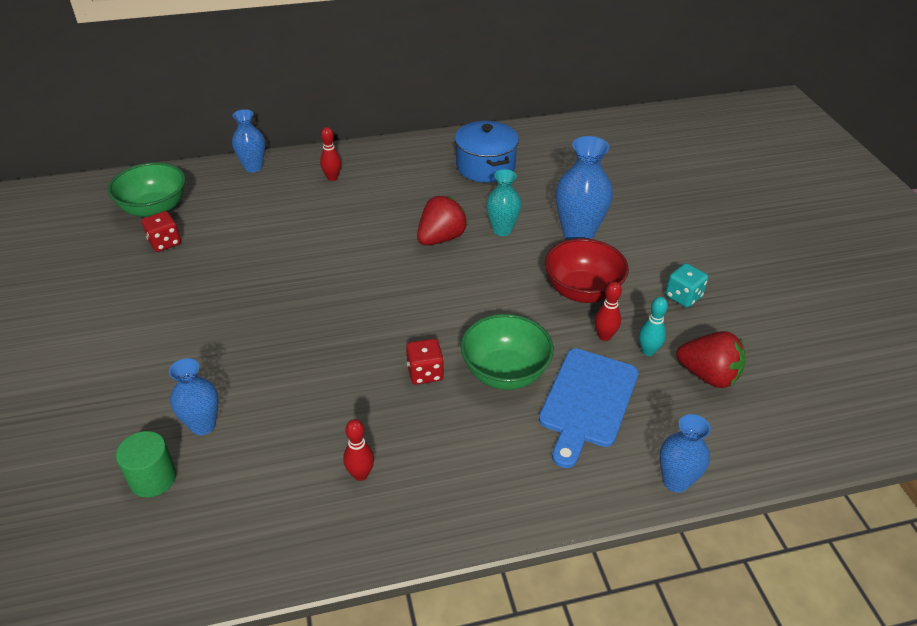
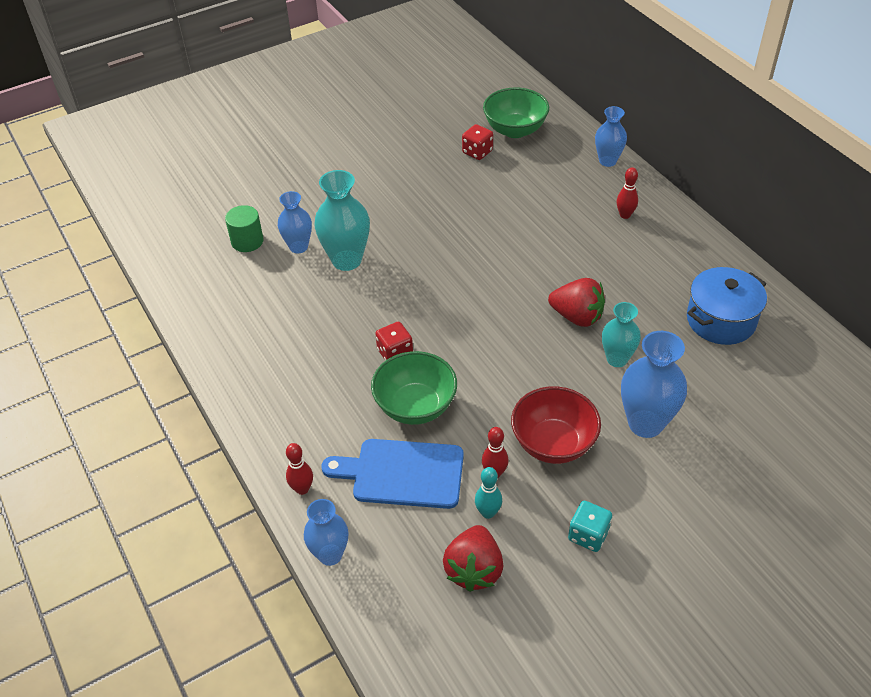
camera: 75 degrees right, 5 degrees up
(258, 384) = (346, 260): none -> turquoise vase
(360, 474) = (279, 344): red bowling pin -> red bowling pin (302, 489)

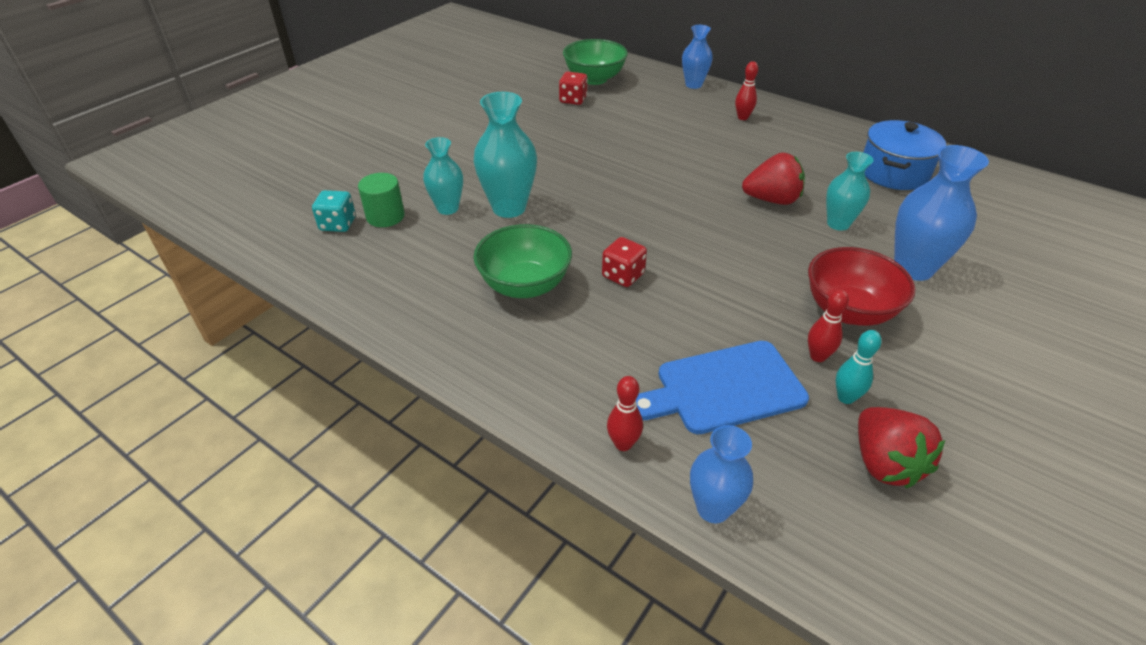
camera: 25 degrees left, 5 degrees down
(298, 247) = (448, 208): blue vase -> turquoise vase
(415, 406) = (684, 318): green bowl -> green bowl (525, 285)
(588, 535) = (960, 385): turquoise dice -> turquoise dice (338, 224)

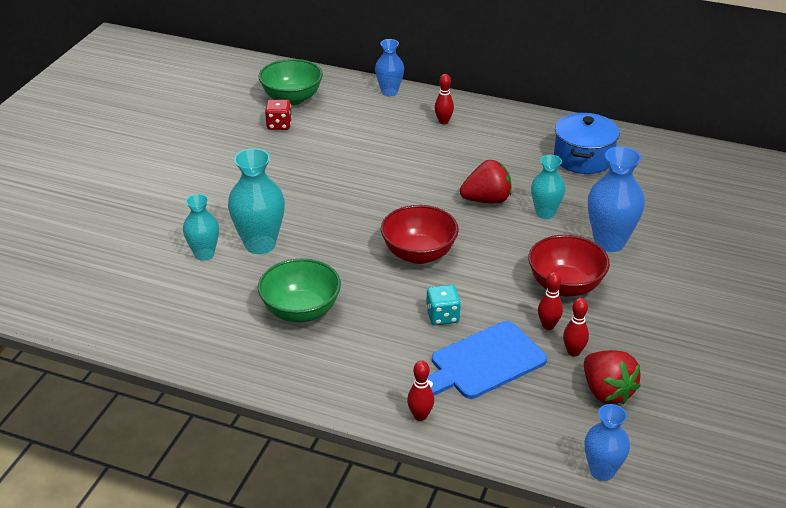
camera: 15 degrees left, 5 degrees down
(338, 224) = (108, 286): turquoise dice -> turquoise dice (442, 316)
(385, 216) = (150, 271): green cylinder -> none
(623, 275) = (380, 288): red dice -> none
(678, 245) = (419, 254): none -> red bowl
(713, 508) = (495, 445): blue vase -> blue vase (602, 471)
(845, 397) = (573, 352): turquoise bowling pin -> red bowling pin

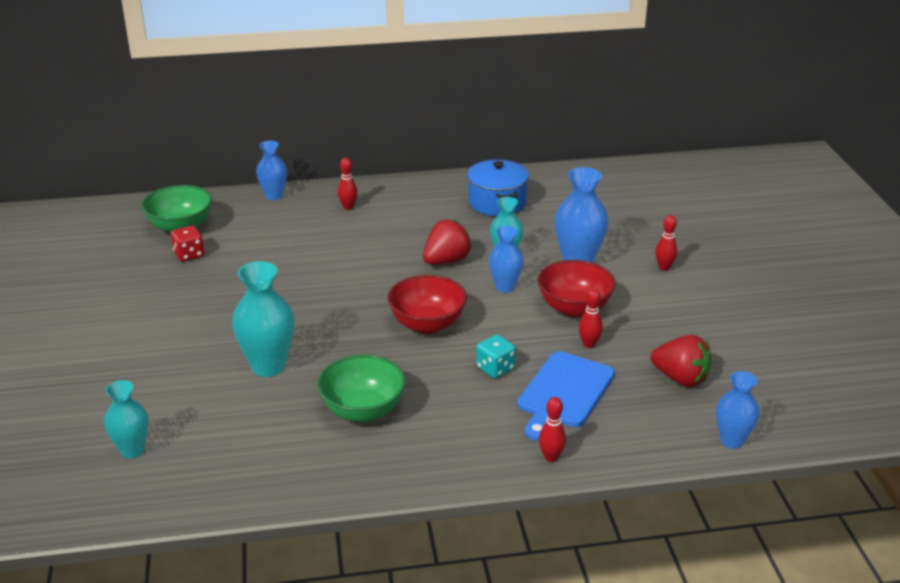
camera: 30 degrees left, 5 degrees down
(204, 254) = (218, 394): turquoise vase -> turquoise vase (132, 450)
(518, 243) = (505, 287): none -> blue vase
(573, 352) = (627, 357): red bowling pin -> red bowling pin (664, 267)

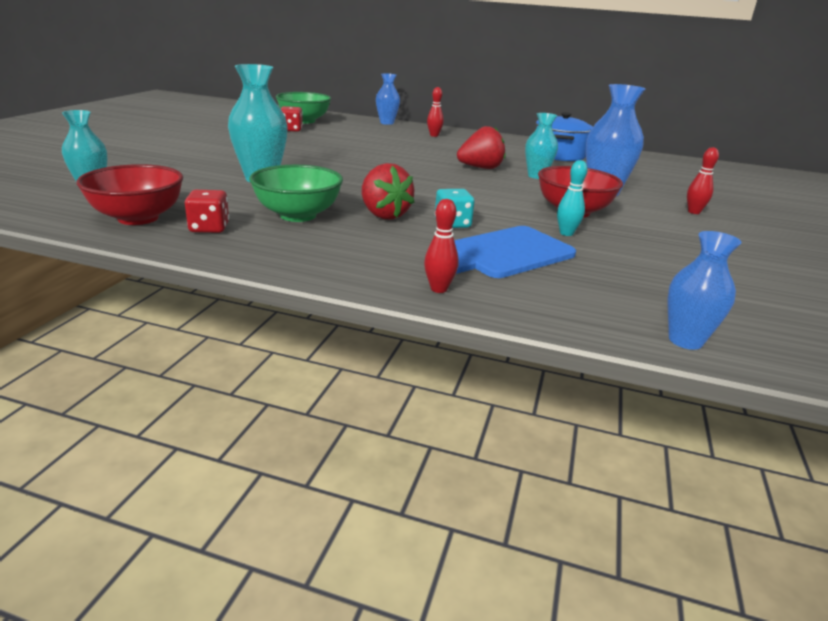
camera: 25 degrees right, 5 degrees down
(311, 460) = (209, 228): none -> red dice
(427, 324) = (421, 190): red bowl -> red bowl (138, 218)
(505, 287) = (517, 189): blue vase -> none
(589, 344) = (566, 233): red bowling pin -> turquoise bowling pin
(680, 378) = (653, 278): red strawberry -> red strawberry (384, 215)

